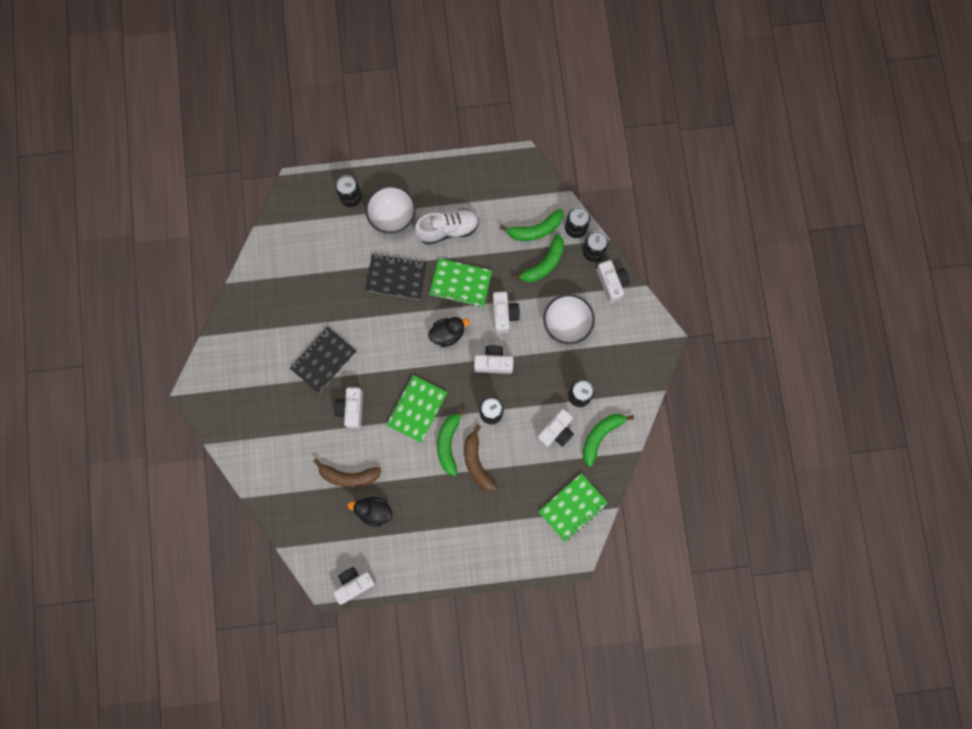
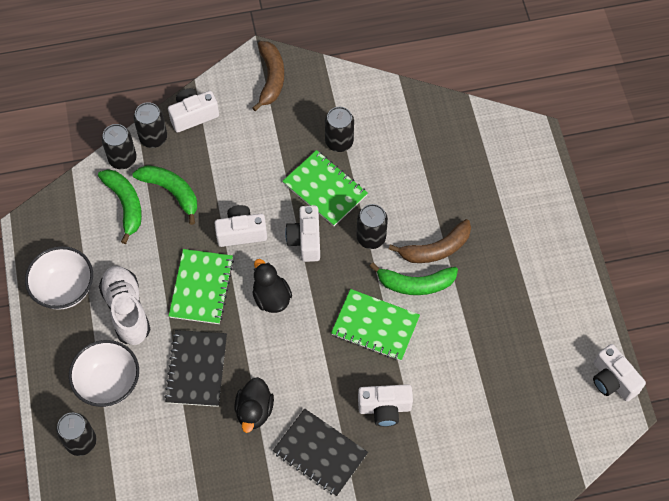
camera: 95 degrees left, 15 degrees down
(348, 476) = (475, 402): brown banana -> brown banana (271, 78)
(374, 511) = (516, 366): black duck -> black duck (254, 411)
(556, 431) = (386, 164): white camera -> none
(567, 324) = (248, 161): white bowl -> white bowl (64, 289)
(572, 507) = (475, 140): green notebook -> green notebook (325, 189)
(601, 436) = (385, 116): green banana -> none

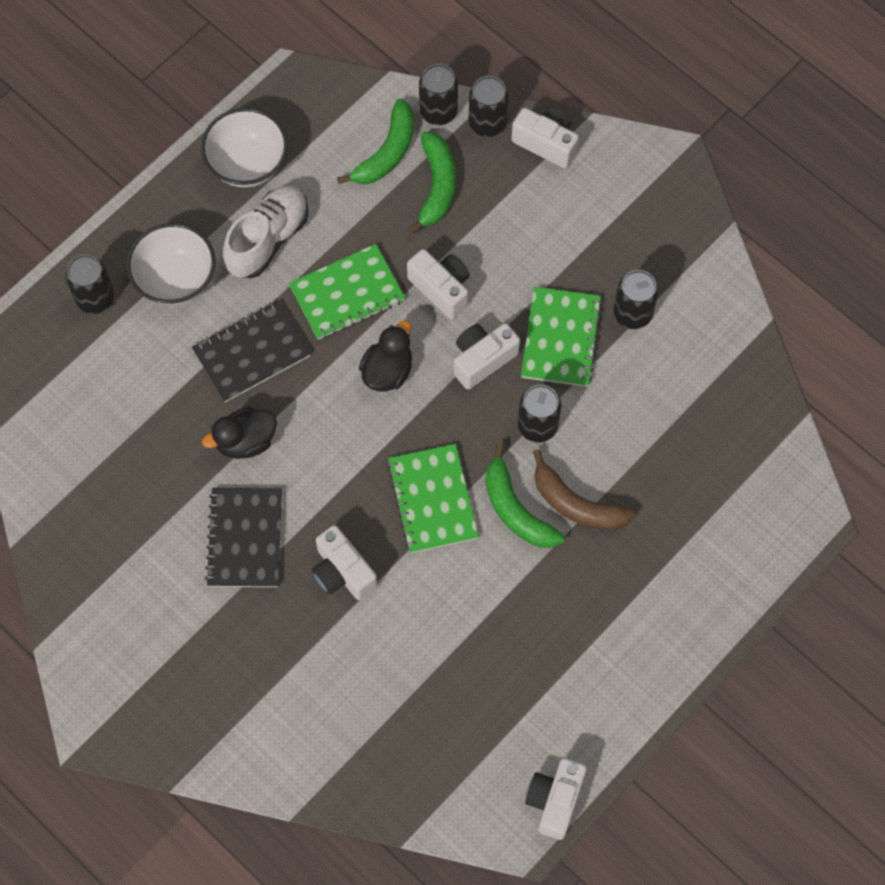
camera: 55 degrees right, 5 degrees up
(271, 78) = (657, 189): brown banana -> none

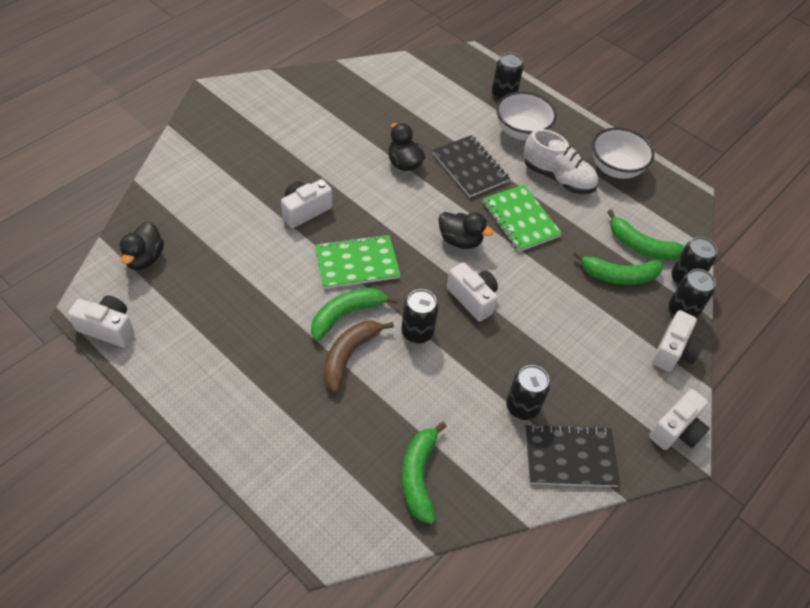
camera: 85 degrees right, 15 degrees down
(245, 538) = (333, 161): black notebook -> black notebook (570, 457)
(438, 775) = (144, 258): none -> black duck
(441, 289) = (530, 275): white camera -> white camera (676, 430)
(561, 338) = (495, 352): green notebook -> none
(726, 425) = (419, 476): none -> green banana

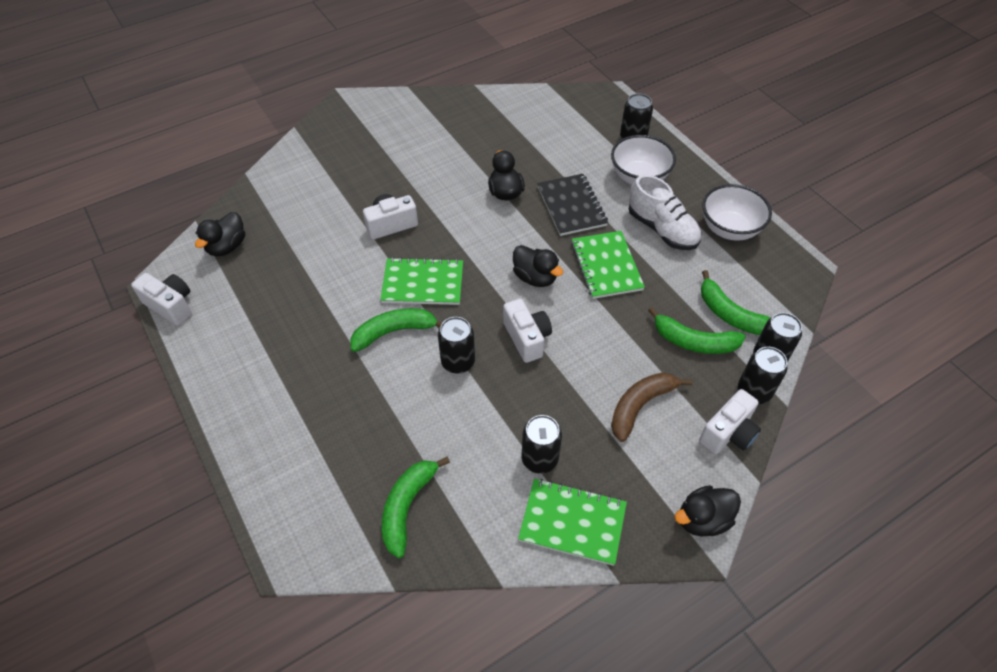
camera: 20 degrees right, 0 degrees up
(349, 355) = (382, 372): brown banana -> brown banana (640, 406)
(570, 457) = (572, 522): black notebook -> green notebook
(676, 430) = (702, 519): white camera -> black duck

